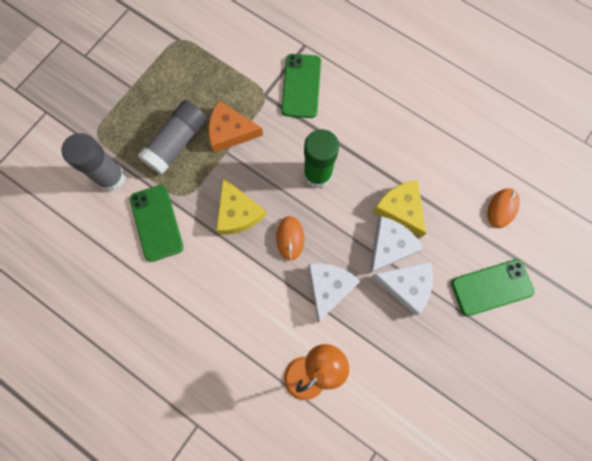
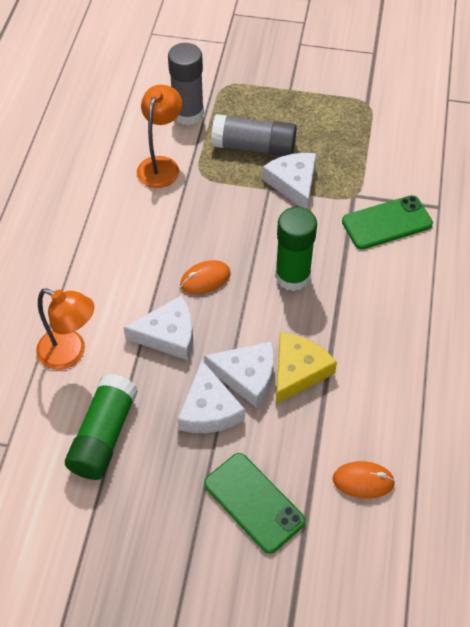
camera: 65 degrees right, 20 degrees down
(156, 223) = (161, 165): green phone -> orange lamp
(230, 131) = (293, 183): orange cheese -> white cheese
(238, 212) = (208, 224): yellow cheese -> none
(397, 373) = (103, 436): none -> green glue stick

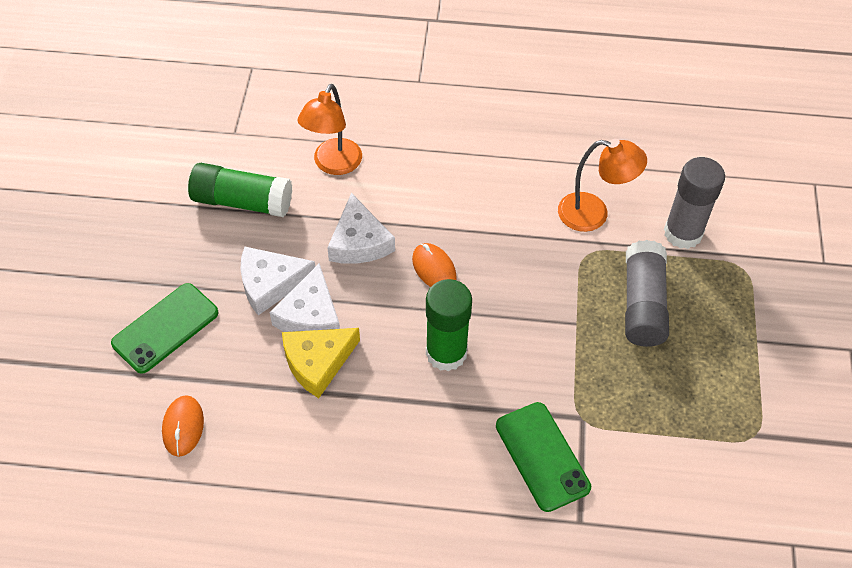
camera: 85 degrees right, 0 degrees up
(293, 183) = (590, 349): white cheese -> none
(298, 371) = (317, 362): yellow cheese -> yellow cheese turned 120 degrees clockwise

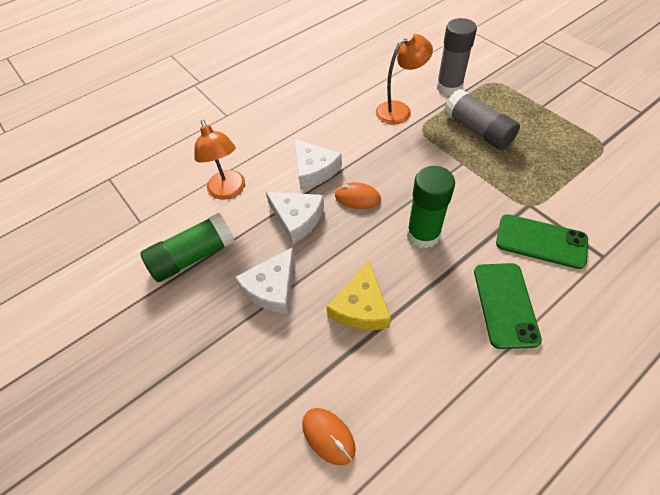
camera: 40 degrees left, 0 degrees up
(165, 328) = (234, 381): green phone -> green phone (505, 304)
(310, 314) = (320, 283): white cheese -> white cheese (314, 170)

